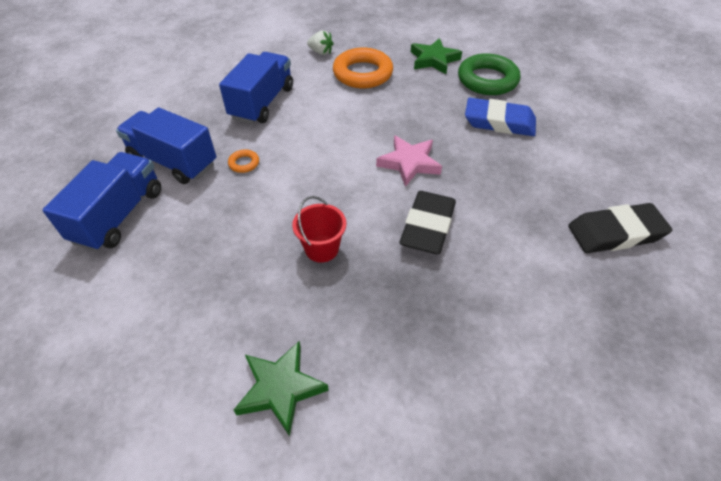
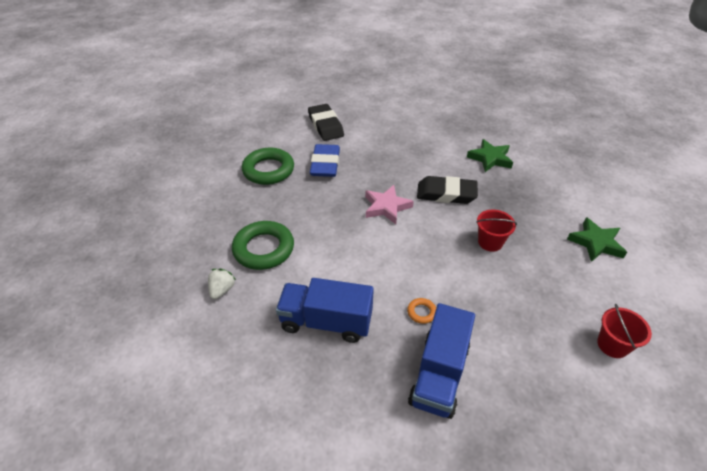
camera: 100 degrees left, 5 degrees down
(118, 319) = (612, 345): none -> red bucket
(119, 216) = (525, 393): blue truck -> none
(363, 73) = (264, 249): orange ring -> green ring
(433, 60) = (237, 202): green star -> green star (490, 158)
(615, 233) = (418, 124): black eraser -> black eraser (325, 125)

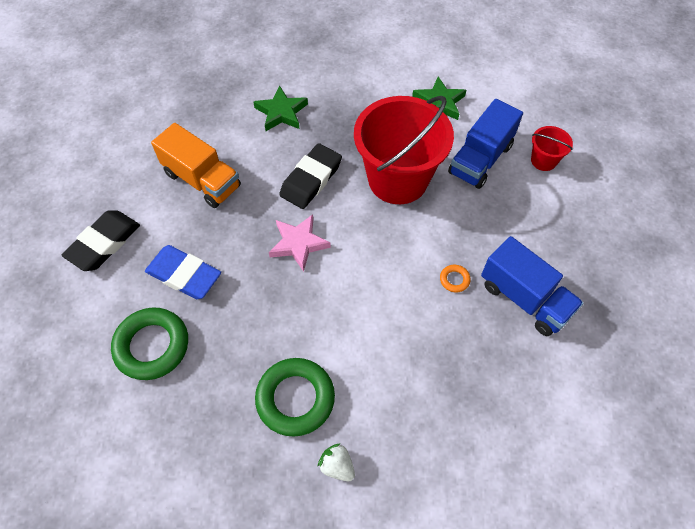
camera: 65 degrees left, 15 degrees up
(325, 125) = (104, 243): black eraser -> black eraser turned 60 degrees counterclockwise
(326, 322) = (429, 370): blue truck -> blue truck (480, 159)
(401, 145) = (202, 180): none -> orange truck
(490, 242) = (398, 179): red bucket -> red bucket, size x2.30

